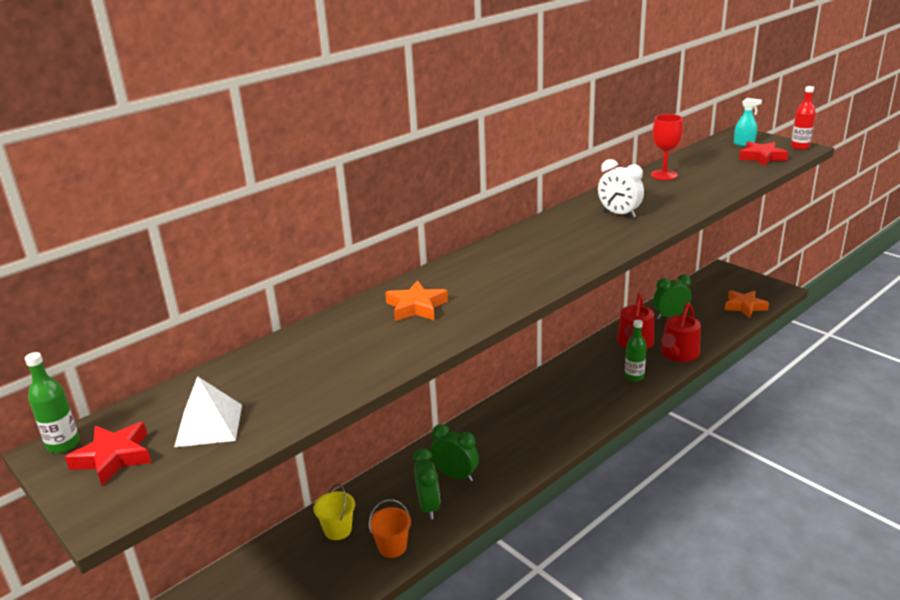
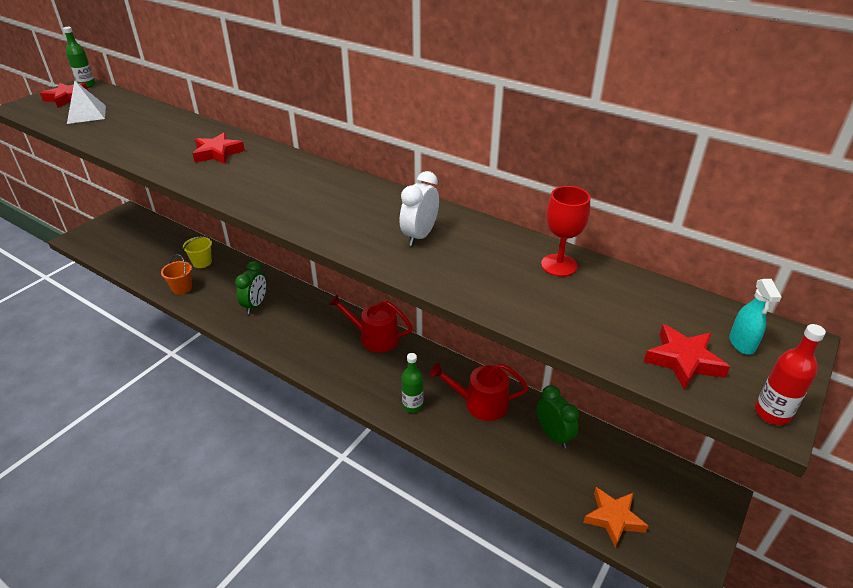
camera: 75 degrees right, 10 degrees up
(416, 307) = (218, 153): orange star -> red star
(428, 506) = (221, 297): green clock -> none
(678, 354) = (468, 443): red watering can -> red watering can (374, 338)

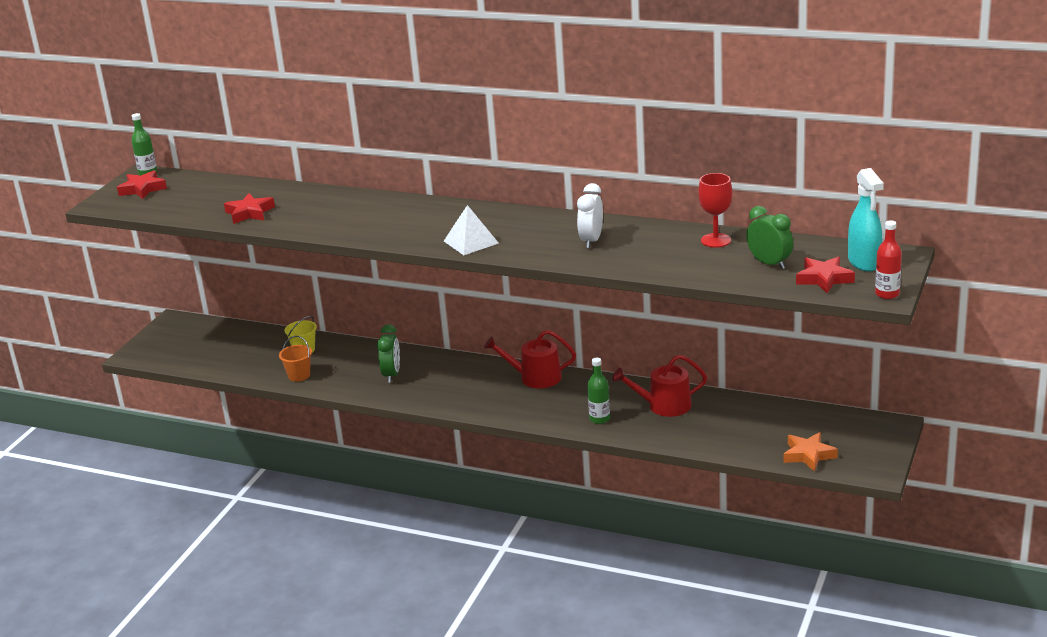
camera: 10 degrees left, 10 degrees down
(86, 114) = (182, 200): white pyramid -> white pyramid (471, 242)
(218, 153) = (357, 211): red star -> red star (249, 213)
(553, 435) = (740, 414): green clock -> green clock (769, 264)
(741, 344) = (864, 263): turquoise spray bottle -> turquoise spray bottle, size x1.68

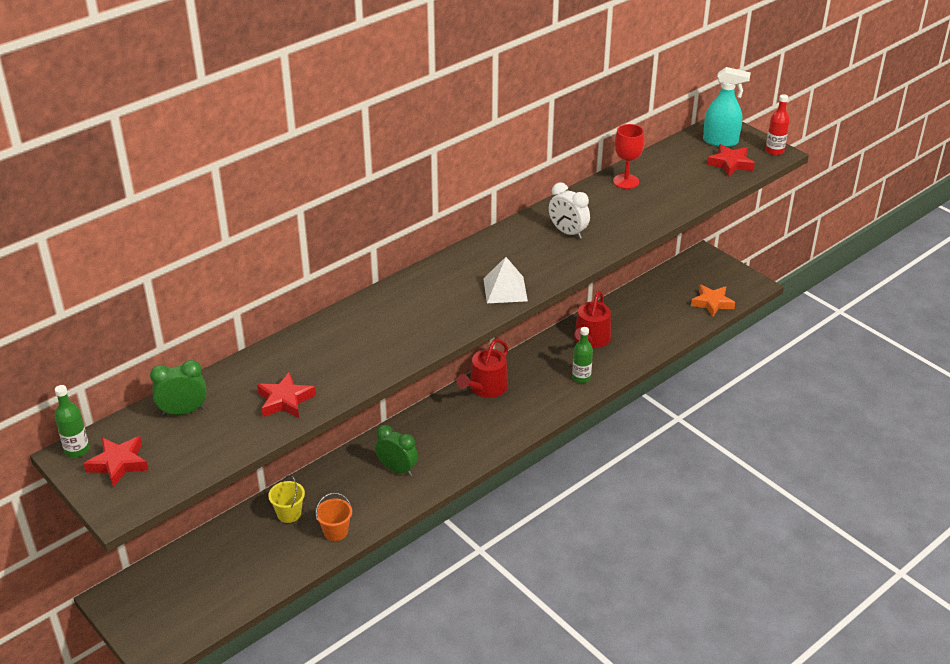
camera: 65 degrees left, 10 degrees up
(769, 264) = (686, 175): green clock -> green clock (183, 411)

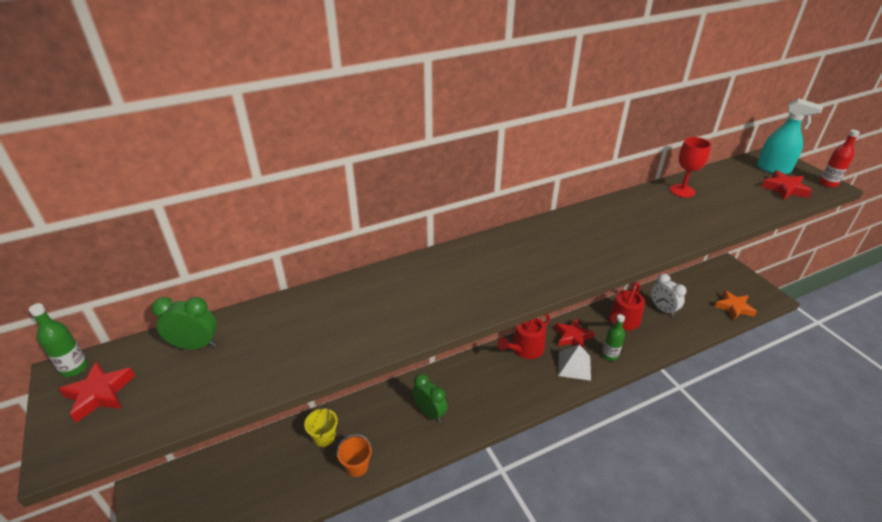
camera: 15 degrees right, 0 degrees up
(285, 400) = (296, 353): red star -> red star (572, 337)
(505, 289) = (550, 273): white pyramid -> white pyramid (574, 366)
(568, 232) = (621, 228): white clock -> white clock (662, 309)

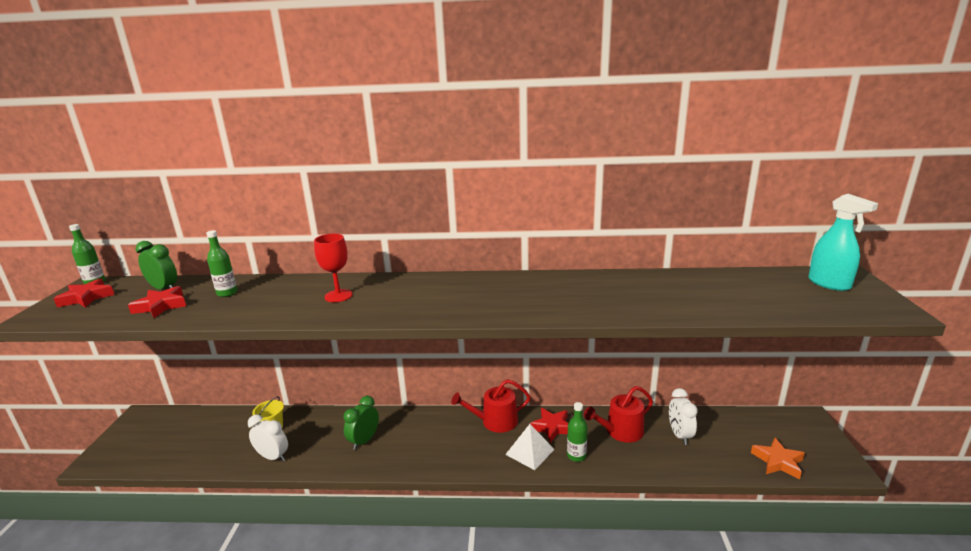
camera: 30 degrees right, 15 degrees down
(289, 326) = (227, 293): none -> green bottle
(357, 466) = (273, 457): orange bucket -> white clock
(430, 412) = (364, 441): green clock -> green clock turned 135 degrees counterclockwise
(682, 191) = (681, 280): red goblet -> red goblet (338, 296)
(784, 189) = (819, 302): red star -> red star (161, 306)
(828, 183) = (894, 308): red bottle -> none

